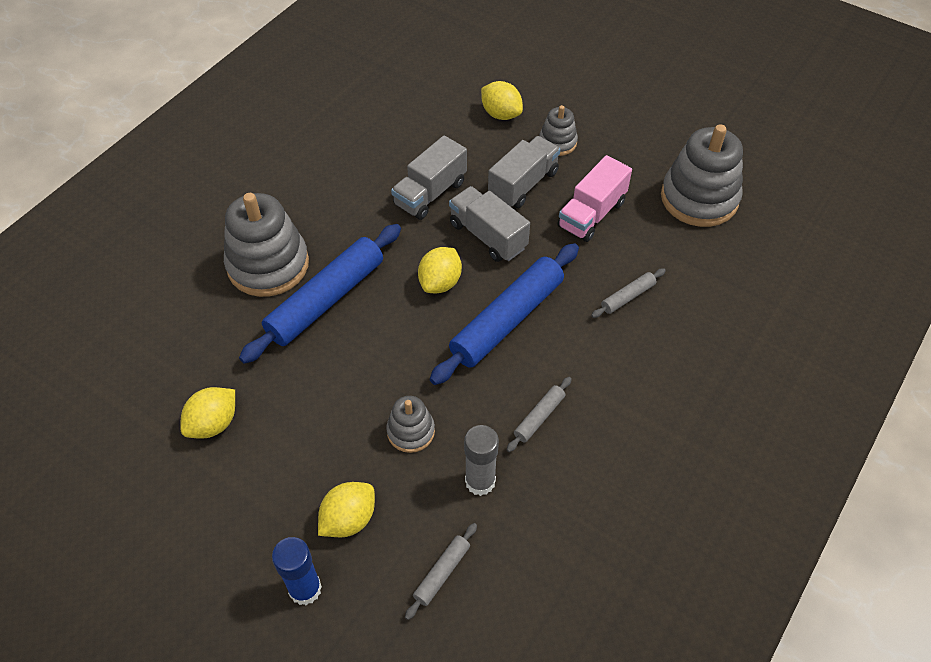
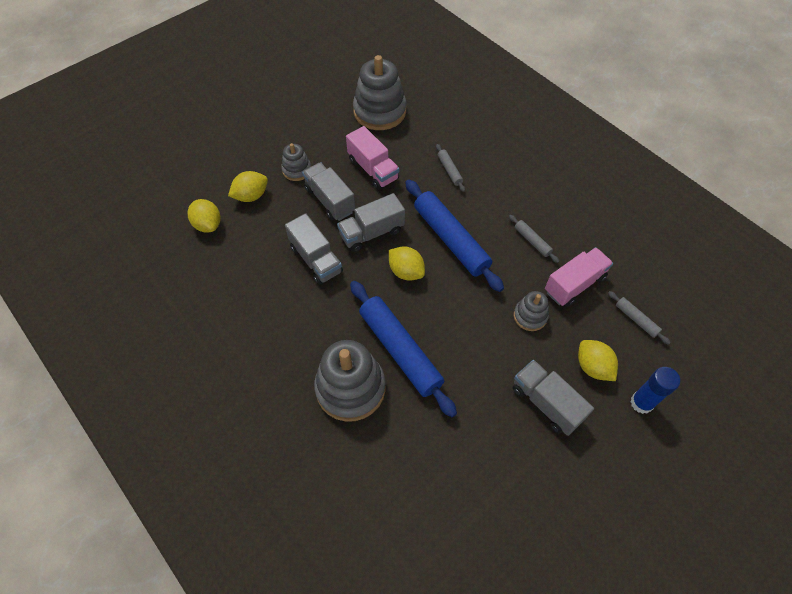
camera: 75 degrees left, 5 degrees up
(213, 424) = (499, 449): yellow lemon -> yellow lemon (208, 224)
(284, 468) = (546, 403): none -> grey truck
(480, 481) = (574, 284): grey glue stick -> pink truck

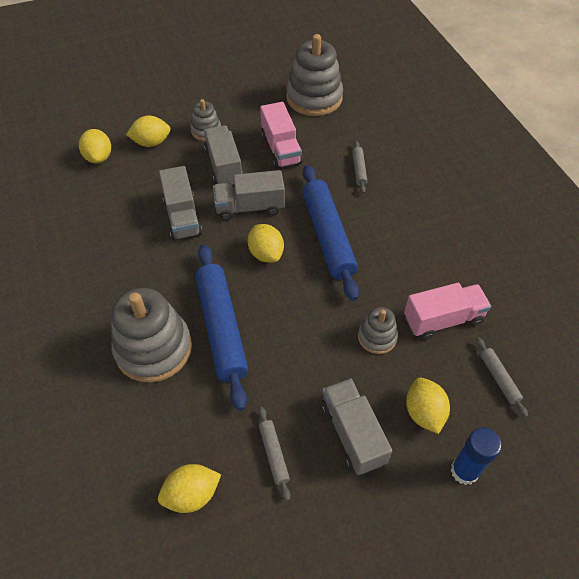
camera: 20 degrees right, 5 degrees down
(444, 500) = (192, 495): none -> yellow lemon
(532, 241) = (415, 262): grey rolling pin -> grey rolling pin (274, 454)

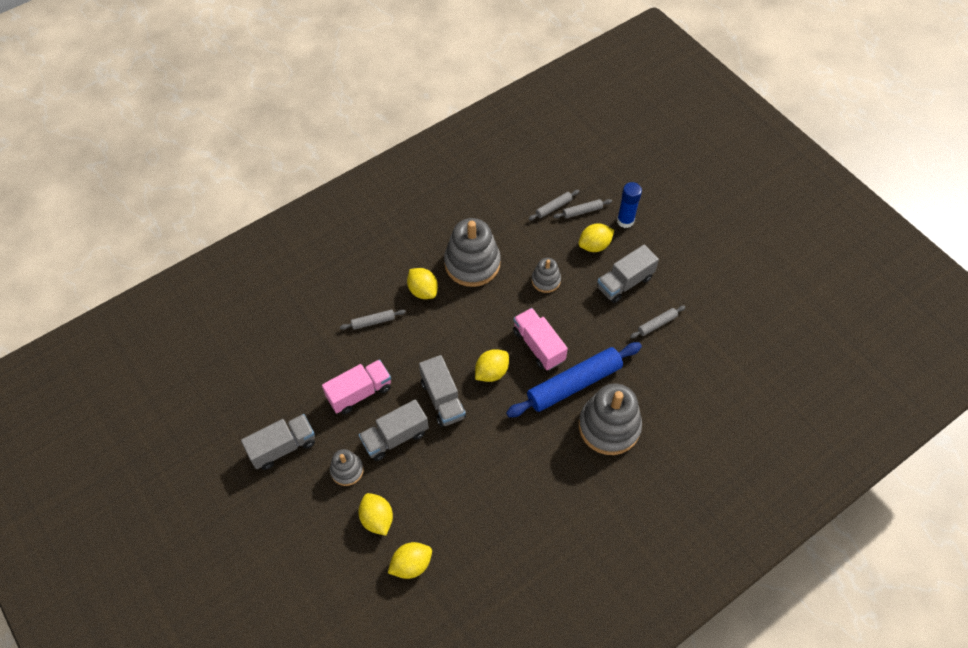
camera: 105 degrees left, 5 degrees up
(182, 216) = (469, 452): grey truck -> grey truck (283, 447)
(192, 495) = (702, 364): yellow lemon -> yellow lemon (423, 291)
(314, 98) = (275, 380): grey stacking toy -> grey stacking toy (472, 263)
(328, 236) = (459, 330): blue rolling pin -> none
(443, 320) = (517, 243): pink truck -> pink truck (538, 346)
(488, 414) = (582, 211): none -> grey rolling pin

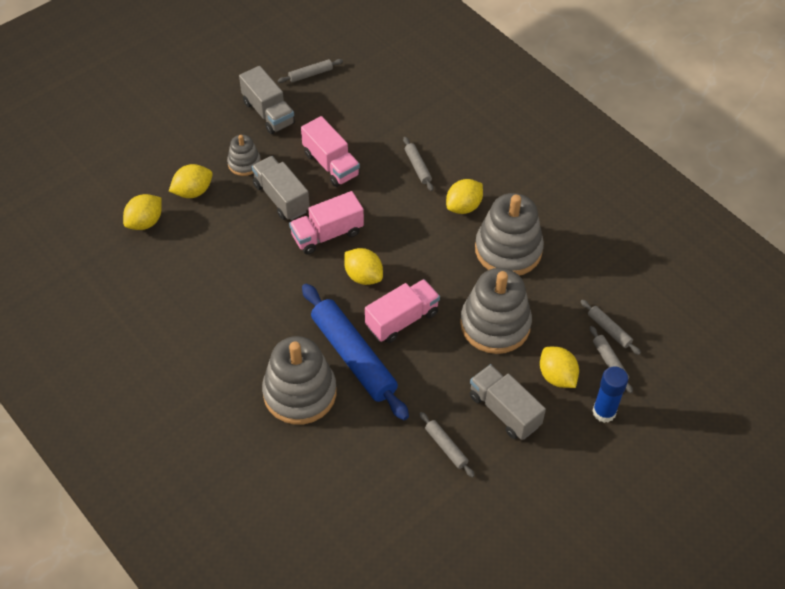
camera: 85 degrees right, 5 degrees down
(237, 407) = (310, 74): none -> grey rolling pin
(411, 565) = (145, 222): yellow lemon -> yellow lemon turned 75 degrees clockwise
(443, 399) = (327, 234): grey truck -> pink truck
(546, 280) = (495, 324): grey stacking toy -> grey stacking toy, size x1.93

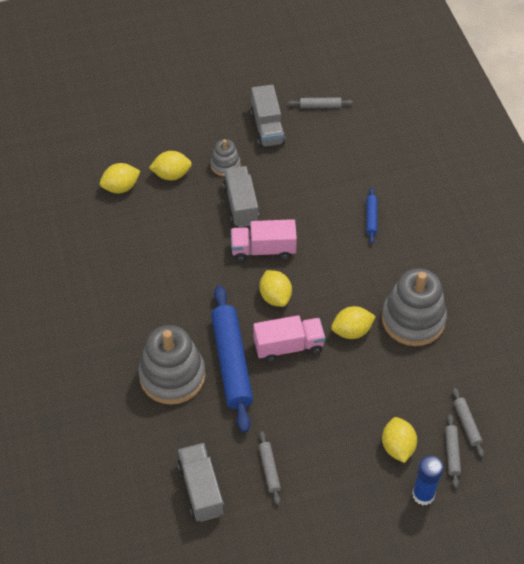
camera: 25 degrees right, 0 degrees up
(331, 164) = (297, 190): pink truck -> none
(417, 167) = (371, 218): grey rolling pin -> blue rolling pin
(463, 206) = (393, 267): yellow lemon -> yellow lemon (352, 331)
(495, 324) = (367, 381): grey stacking toy -> none
(504, 411) = (335, 458): grey truck -> grey truck (201, 489)

